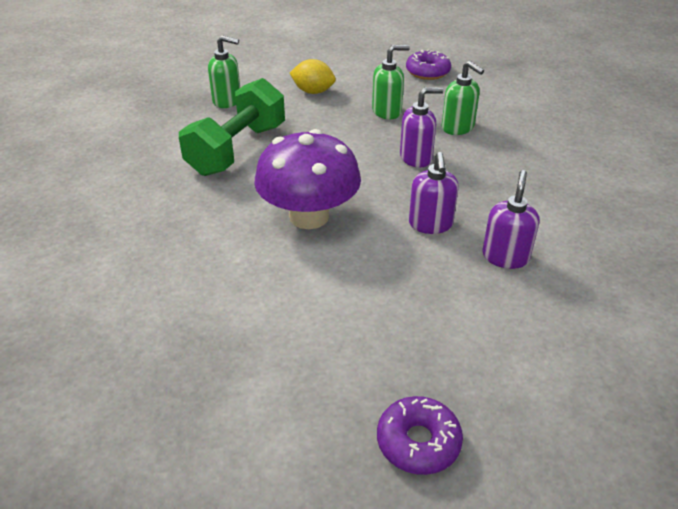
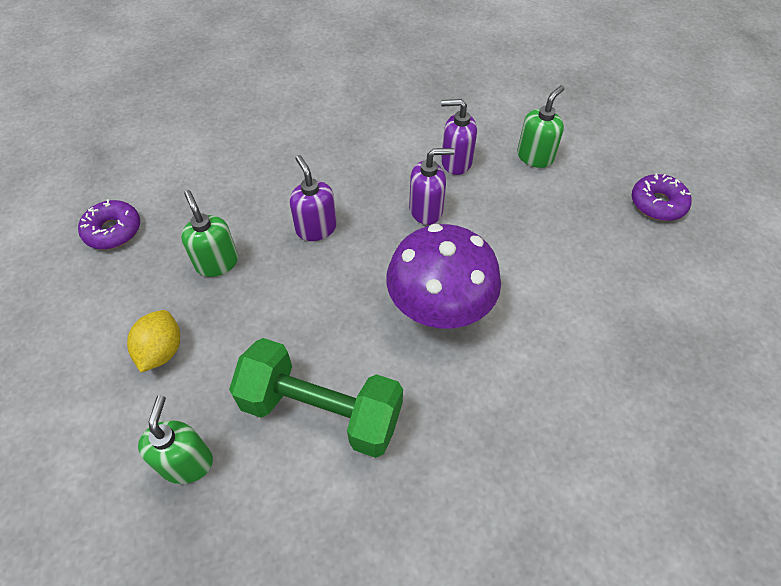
camera: 100 degrees left, 15 degrees up
(458, 128) = (251, 197): green soap dispenser -> green soap dispenser (535, 156)

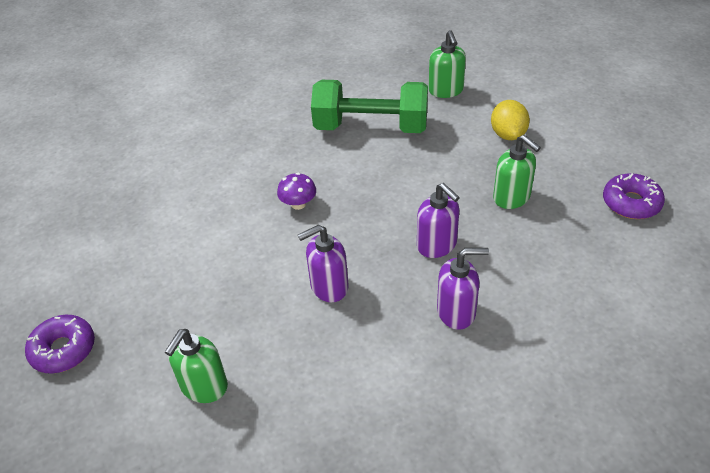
camera: 170 degrees right, 10 degrees down
(439, 306) = (298, 204): purple mushroom -> purple mushroom, size x0.41
(456, 162) = (305, 356): purple soap dispenser -> purple soap dispenser (456, 312)

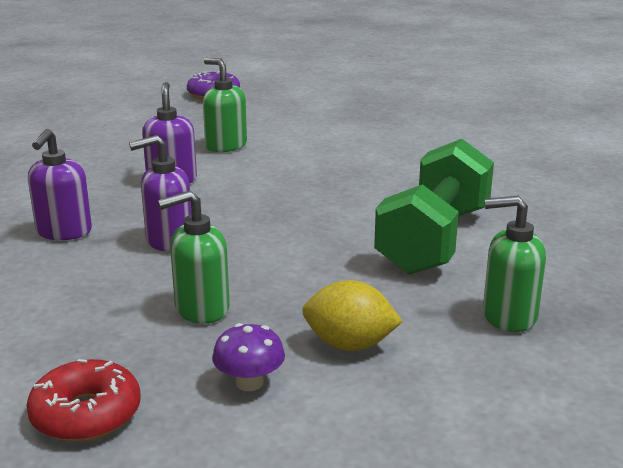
camera: 105 degrees right, 20 degrees down
(204, 386) = (121, 129): green soap dispenser -> green soap dispenser (225, 146)
(298, 204) = (309, 181): purple mushroom -> purple mushroom (249, 382)
(631, 203) = (86, 414): purple donut -> red donut

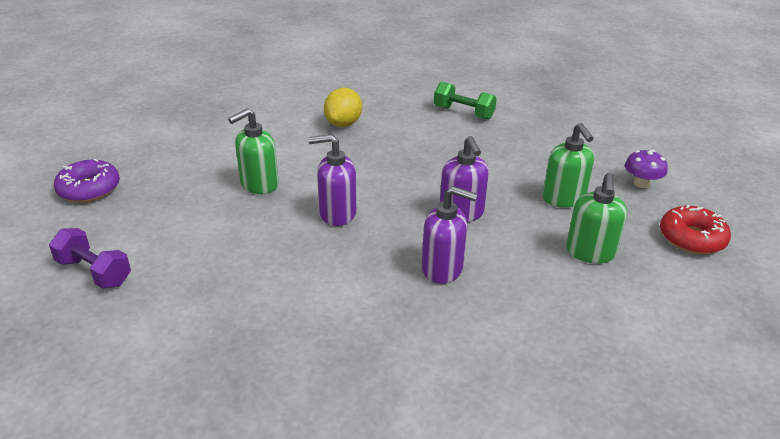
camera: 85 degrees left, 10 degrees up
(97, 111) = (94, 272): none -> purple dumbbell
(349, 345) = (594, 151): yellow lemon -> yellow lemon (343, 124)
(434, 240) = (463, 113): green dumbbell -> green dumbbell, size x0.53
(508, 316) = (555, 104): green soap dispenser -> green soap dispenser (590, 252)

